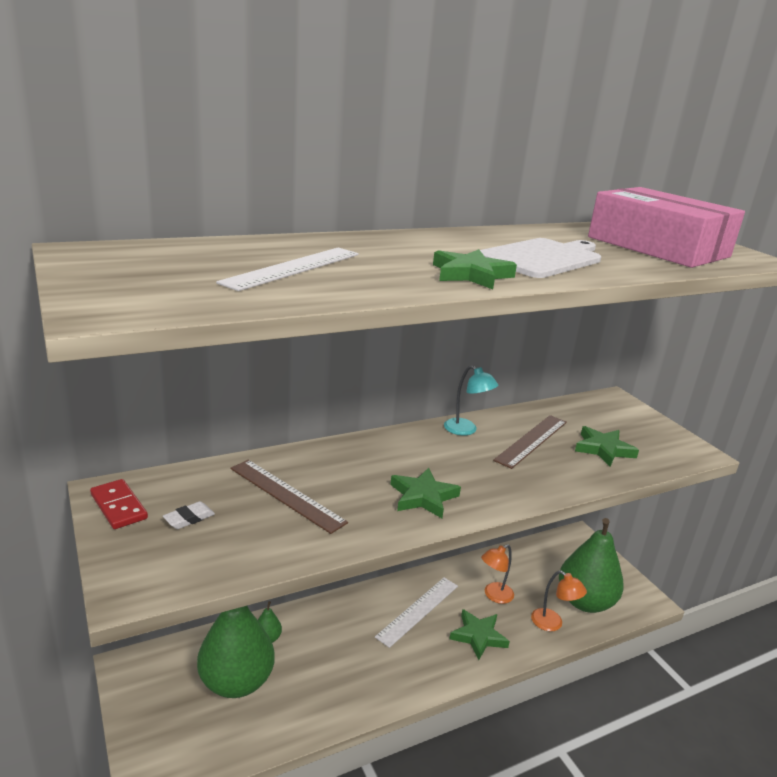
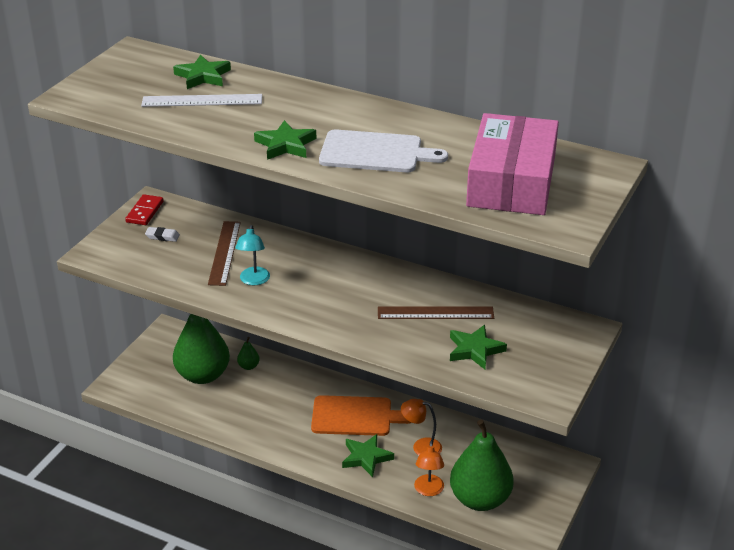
camera: 55 degrees right, 10 degrees up
(418, 610) = (355, 416): white ruler -> orange cutting board
(423, 497) = (290, 299): green star -> green star (203, 76)
(466, 430) = (405, 280): turquoise lamp -> turquoise lamp (254, 280)

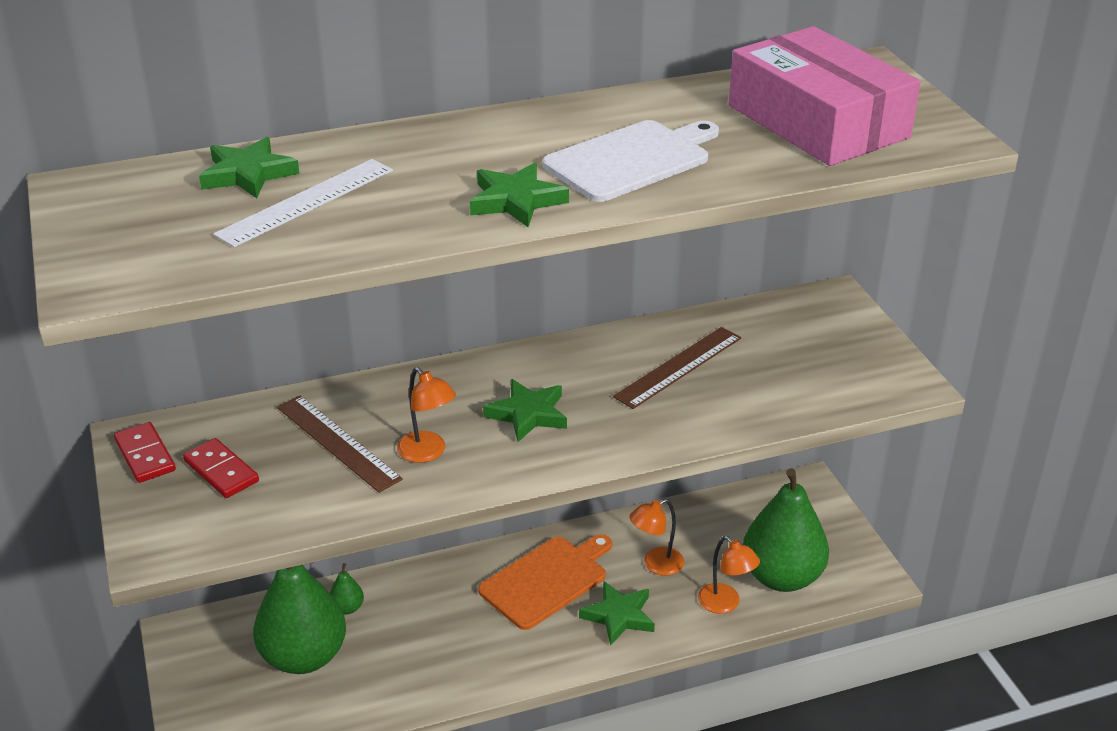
camera: 45 degrees left, 0 degrees up
(162, 236) = (221, 471): white eraser -> red domino
(254, 280) = (427, 453): turquoise lamp -> orange lamp
(475, 350) = (774, 380): green star -> green star (528, 414)

